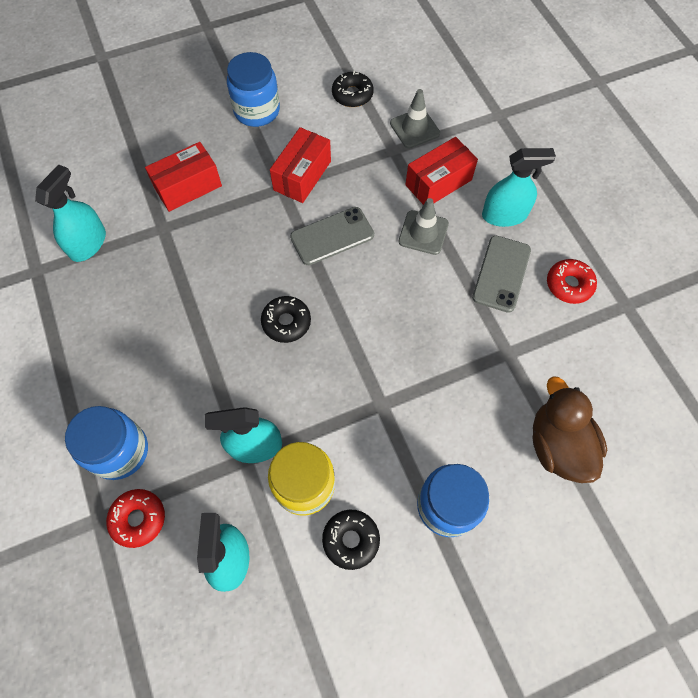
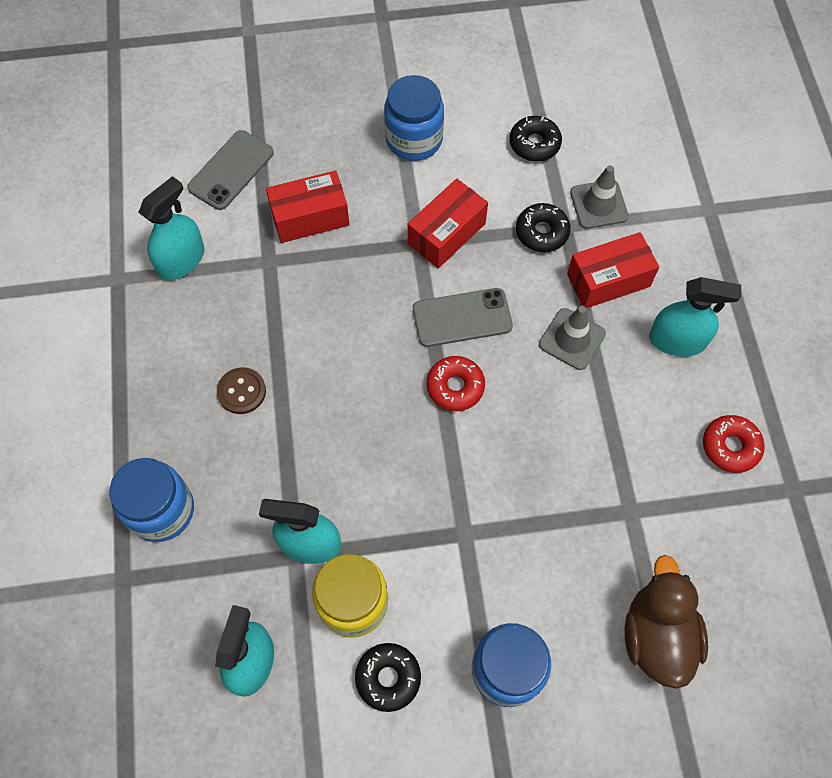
camera: 15 degrees right, 0 degrees up
(138, 519) = (164, 591): red donut -> red donut (455, 387)
(165, 336) = (241, 391): none -> brown button
(286, 322) = (381, 409): black donut -> black donut (542, 232)
(501, 274) = (652, 413): grey phone -> grey phone (231, 170)

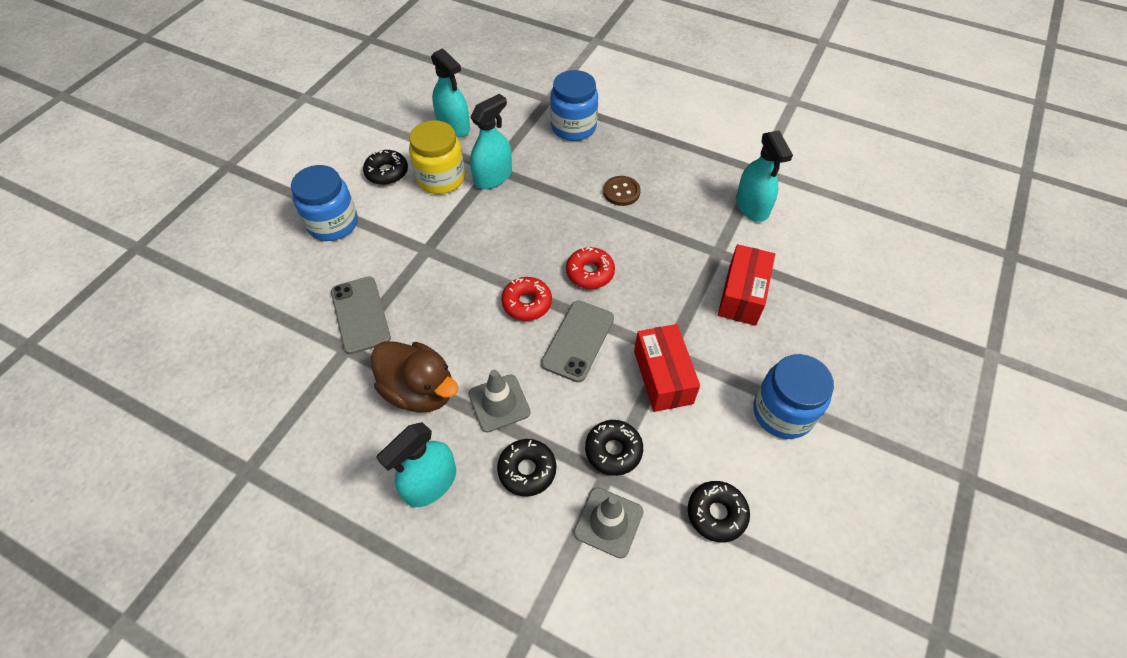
camera: 125 degrees right, 10 degrees down
(231, 170) = (822, 269): grey phone -> grey phone (360, 315)
(608, 280) = (527, 470): red box -> black donut
(657, 635) = (265, 307): brown duck -> brown duck (419, 390)
(730, 447) = (318, 451): red donut -> red donut (590, 273)

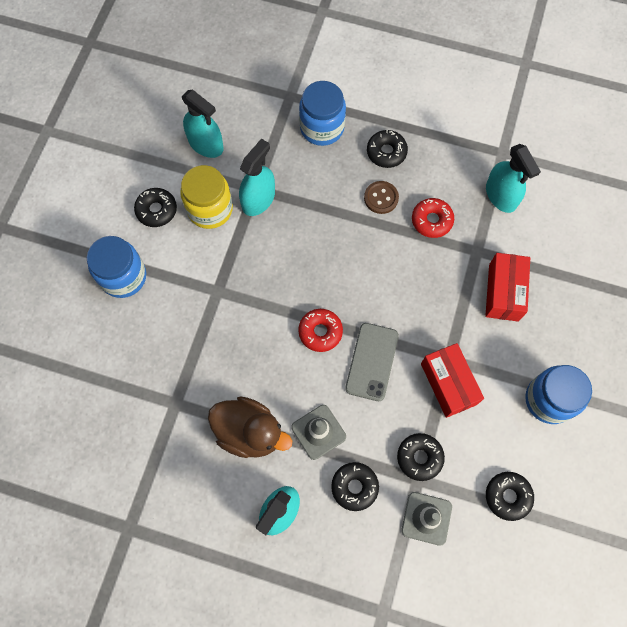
camera: 10 degrees left, 15 degrees up
(360, 315) = (178, 368): grey phone -> none
(590, 273) = (369, 291): red donut -> red donut (431, 220)
(635, 155) = (386, 152): none -> black donut

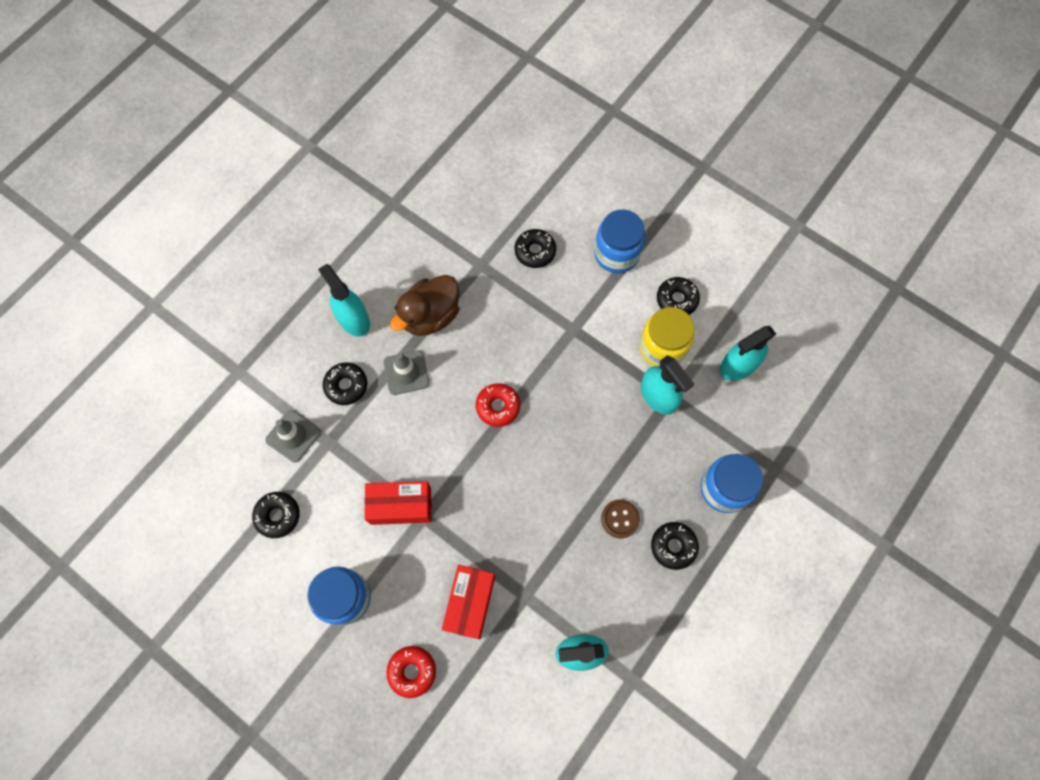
camera: 110 degrees right, 0 degrees up
(372, 362) = (450, 443): grey phone -> none
(419, 457) = (346, 451): black donut -> black donut (535, 251)
(431, 220) = (576, 562): red donut -> red donut (412, 671)
(503, 292) = (470, 603): red box -> red box turned 75 degrees clockwise

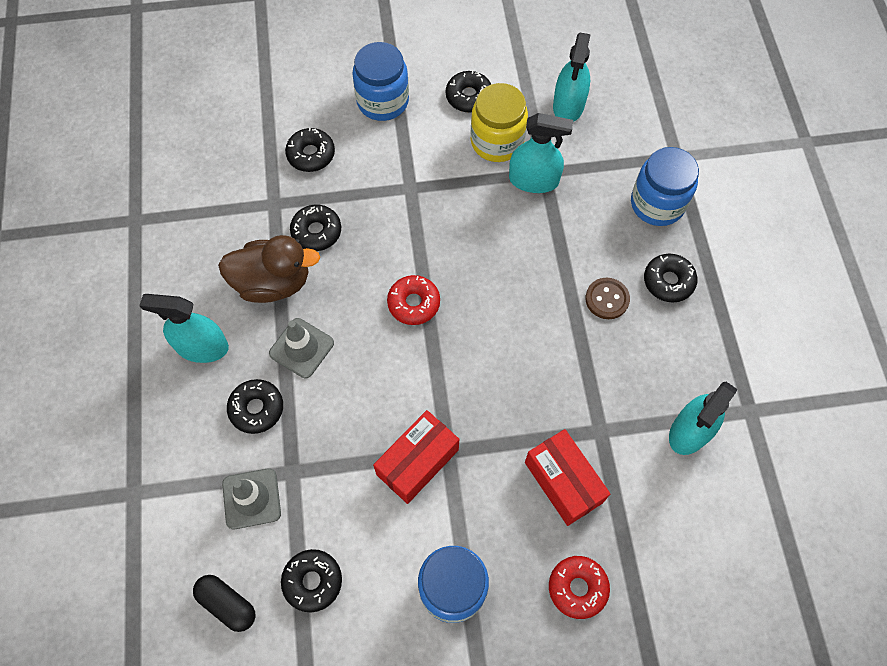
camera: 45 degrees left, 5 degrees down
(224, 483) = (227, 604): none -> black capsule
(430, 316) = (273, 282): brown duck -> brown duck turned 90 degrees counterclockwise
(487, 306) = (316, 232): none -> black donut

